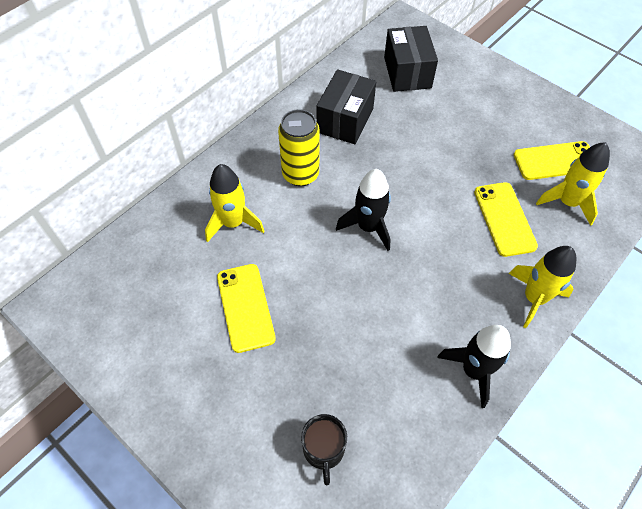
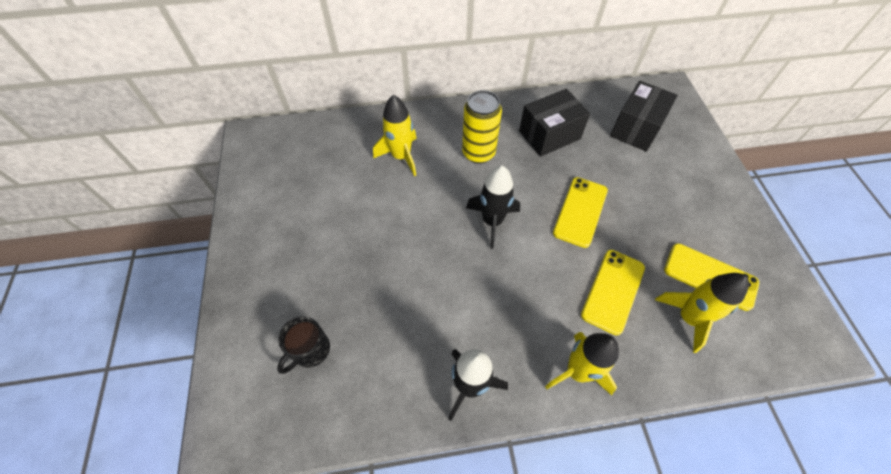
camera: 40 degrees right, 0 degrees up
(245, 307) = (355, 217): yellow phone -> yellow phone (580, 211)

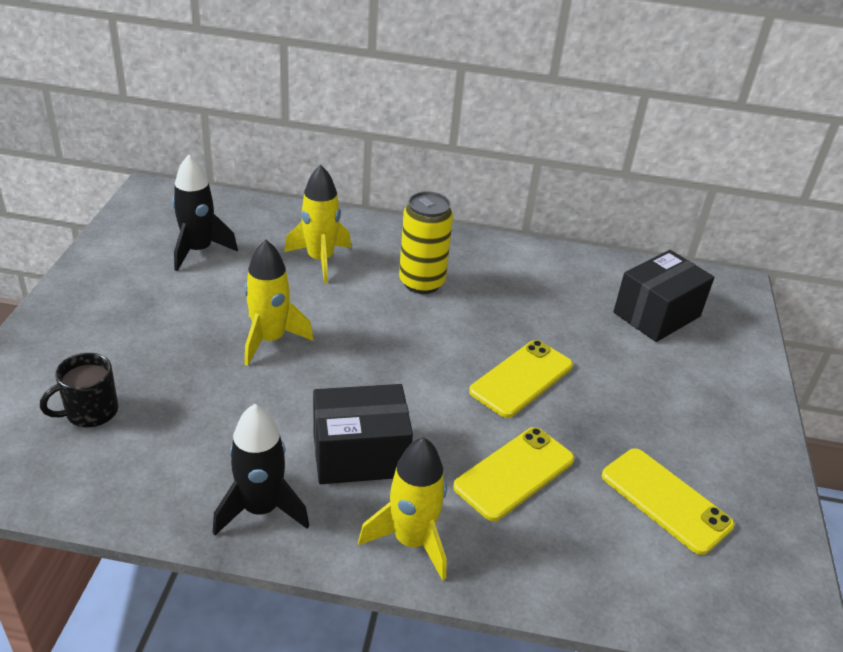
camera: 15 degrees right, 20 degrees down
(492, 221) = (395, 355): black rocket -> black rocket (198, 250)
(549, 135) = (529, 289): black box -> black box (360, 455)
(688, 318) = (604, 534): yellow rocket -> yellow rocket (270, 339)

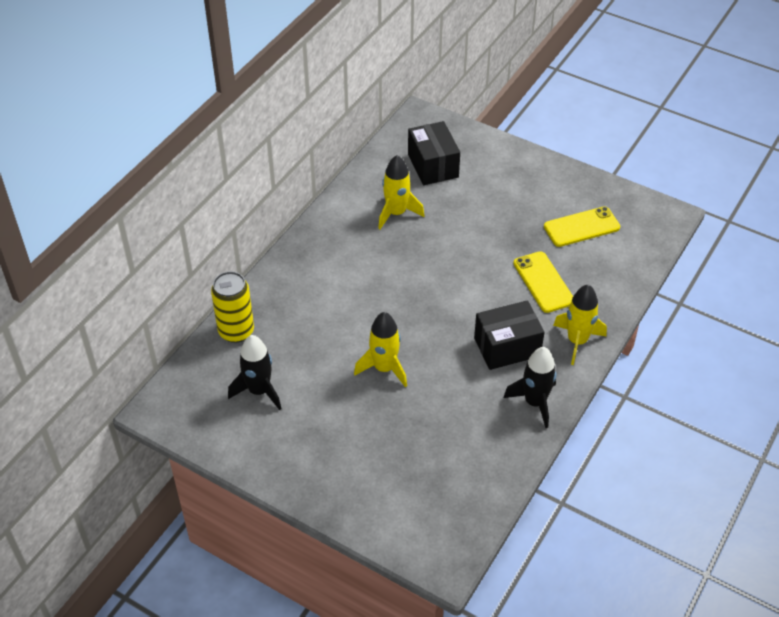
camera: 65 degrees left, 10 degrees up
(90, 412) = (423, 477): black mug -> none
(320, 259) = (302, 320): yellow rocket -> yellow rocket (396, 213)
(360, 455) = (507, 347): black box -> black box turned 60 degrees clockwise
(421, 282) = (353, 271): yellow can -> yellow can (236, 331)
(521, 378) = (468, 252): yellow phone -> none

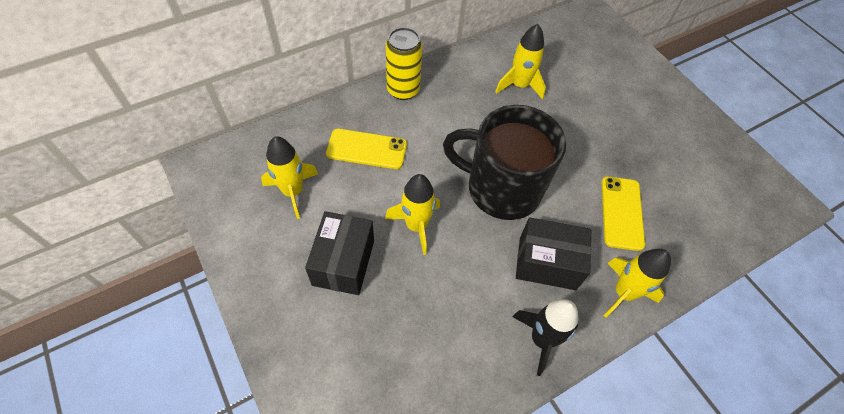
camera: 25 degrees right, 10 degrees up
(236, 331) = (313, 128): yellow can -> yellow can (403, 90)
(259, 391) = (293, 191): black rocket -> yellow rocket
(433, 165) = (578, 58): black box -> black box (343, 262)
(436, 307) = (502, 188): none -> black mug
(581, 227) = (691, 175): yellow phone -> yellow phone (366, 149)

